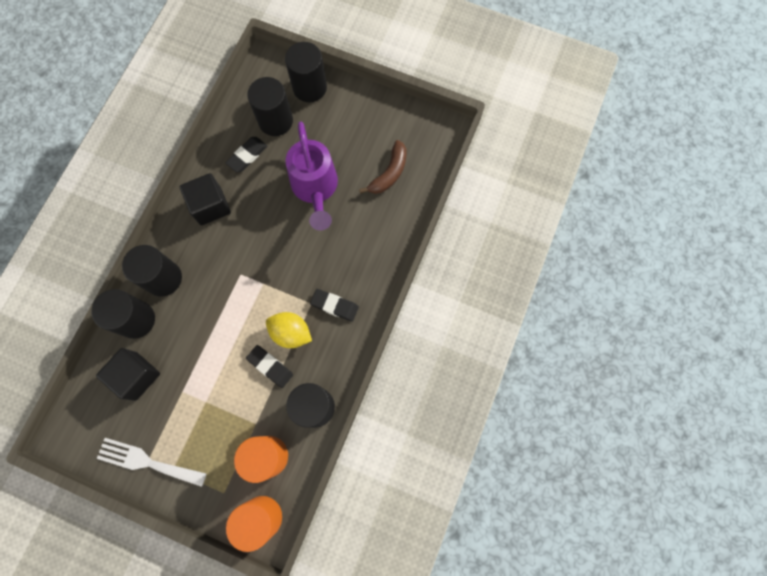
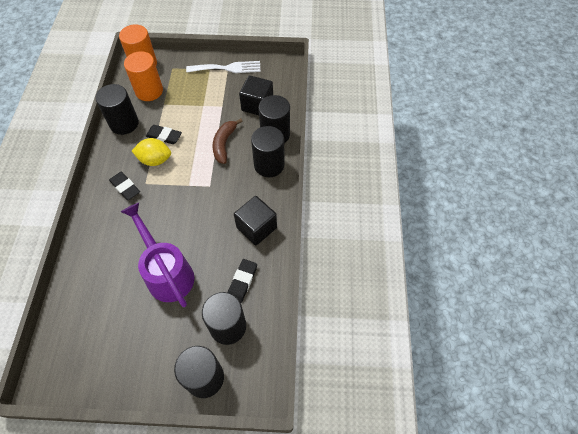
camera: 160 degrees right, 15 degrees down
(334, 306) = (125, 187): black eraser -> black eraser turned 45 degrees clockwise
(389, 173) = (98, 311): brown banana -> brown banana (224, 144)

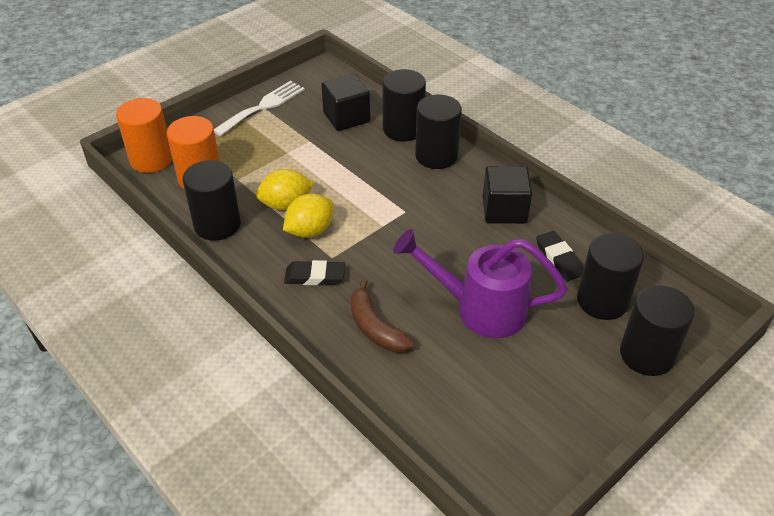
camera: 45 degrees left, 15 degrees down
(164, 136) = (286, 205): black eraser -> yellow lemon
(224, 144) = (364, 169): brown banana -> brown banana (375, 327)

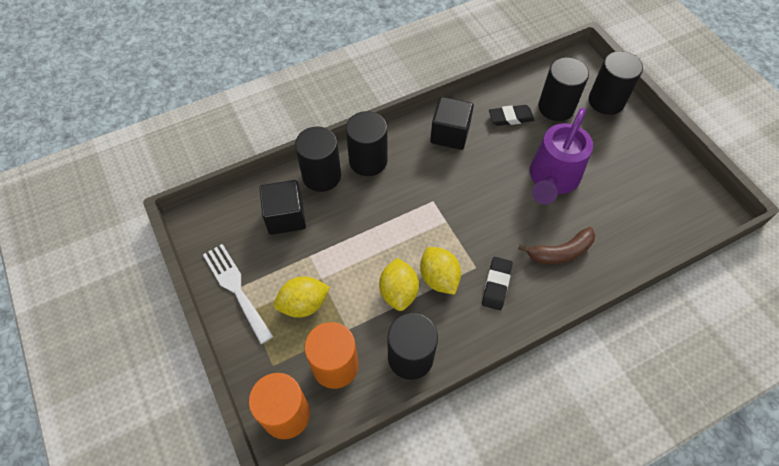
camera: 75 degrees left, 15 degrees up
(257, 147) = (303, 304): none -> yellow lemon

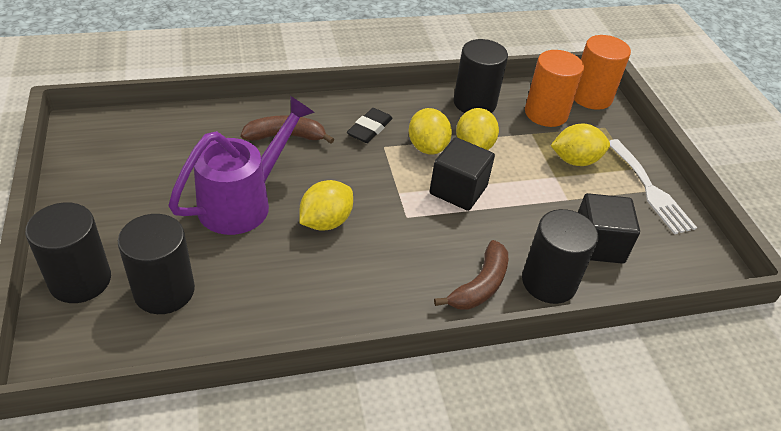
camera: 170 degrees left, 15 degrees down
(368, 161) = (480, 285): black cylinder -> brown banana
(450, 134) = (348, 292): black cube -> black cube (458, 190)
(487, 180) = (326, 221): none -> yellow lemon
(510, 117) = (244, 293): black eraser -> none

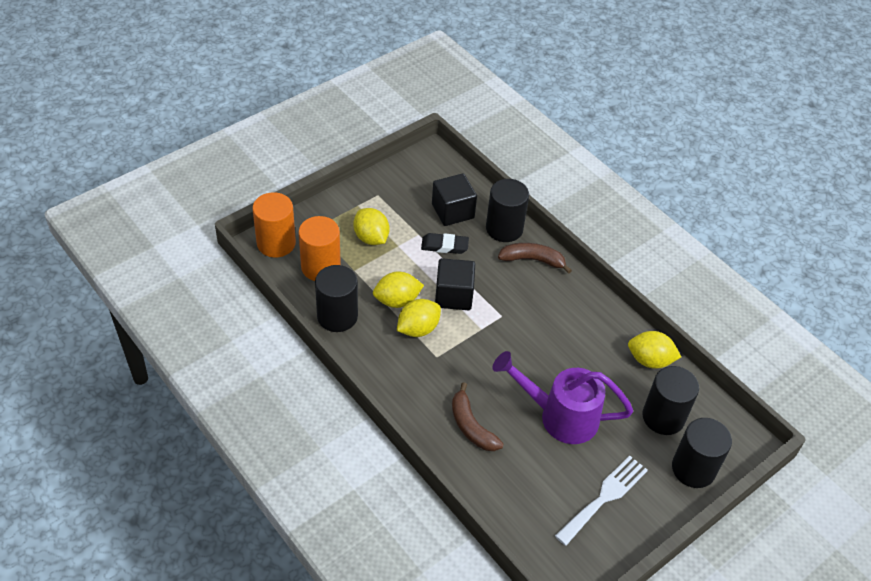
camera: 115 degrees left, 5 degrees up
(326, 221) = (541, 359): yellow lemon -> yellow lemon (650, 360)
(369, 129) = (421, 374): black eraser -> black eraser (444, 246)
(650, 190) = (376, 193): white fork -> white fork (604, 497)

